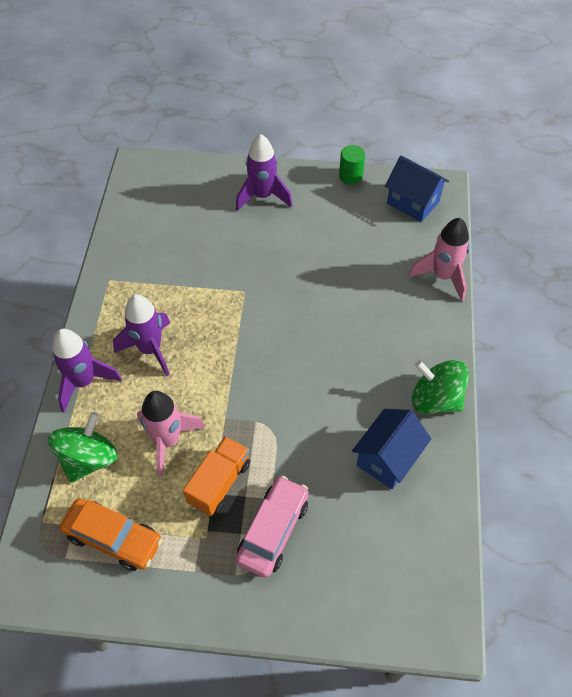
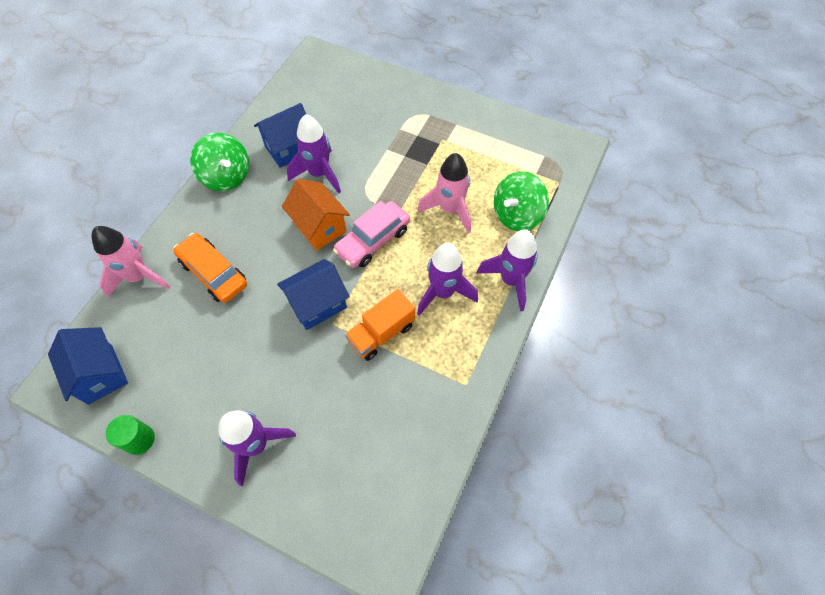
camera: 160 degrees left, 5 degrees up
(113, 538) = (507, 157): orange car -> orange car (214, 273)
(219, 482) = (420, 169): orange truck -> orange truck (381, 333)
(266, 303) = (317, 304): none -> blue house
(273, 530) = (394, 130): pink car -> pink car (373, 240)
(302, 375) = (319, 227): none -> orange house
(335, 436) = (319, 174): none -> purple rocket

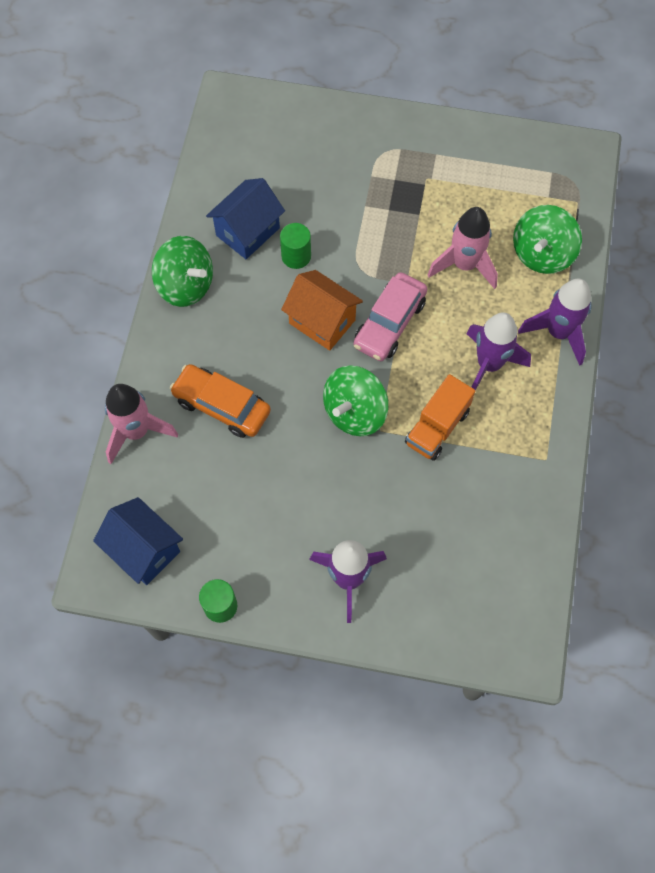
camera: 15 degrees left, 5 degrees up
(317, 304) = (354, 412): blue house -> green spinning top
(319, 174) = (296, 256): purple rocket -> green cylinder

